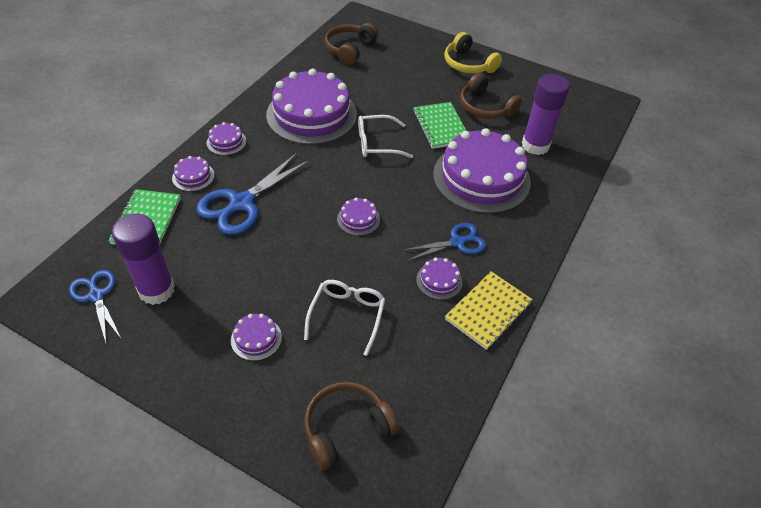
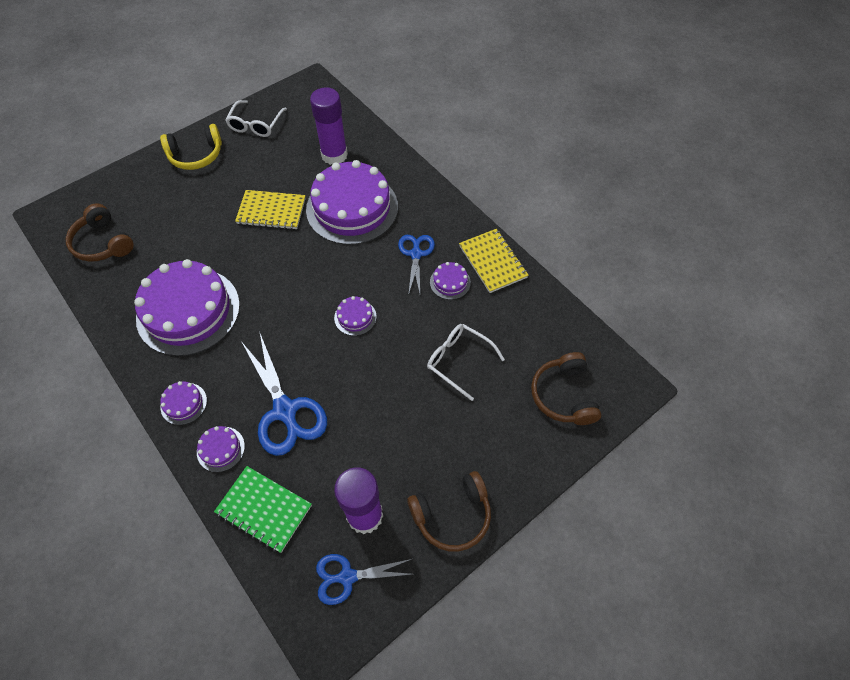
camera: 65 degrees left, 10 degrees up
(256, 338) = (455, 439): purple cake -> none
(377, 143) = (265, 269): white glasses -> white glasses (256, 124)
(441, 127) = (271, 211): green notebook -> yellow notebook
(485, 107) = (266, 168): brown headphones -> brown headphones (452, 515)

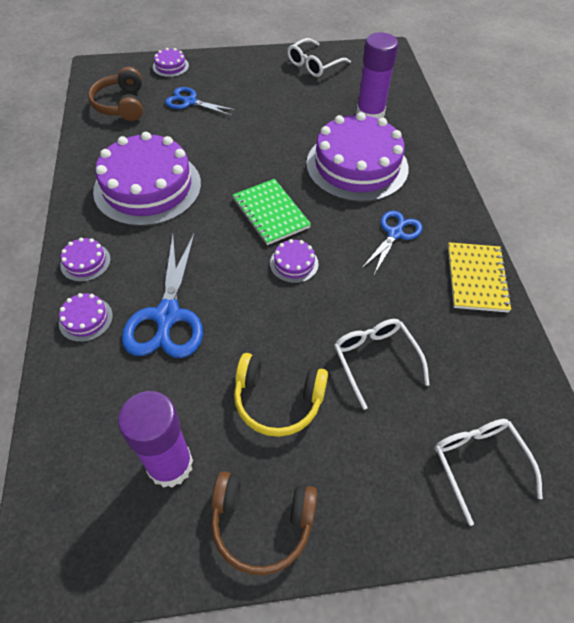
camera: 30 degrees right, 5 degrees down
(196, 155) = (245, 69): yellow headphones -> yellow headphones (278, 400)
(264, 509) = (81, 398): green notebook -> green notebook (270, 213)
(271, 211) = (279, 138): yellow notebook -> none
(347, 577) = (108, 520): blue scissors -> blue scissors (190, 102)
(450, 282) = (415, 277): purple cake -> purple cake (170, 66)
(563, 395) = (479, 464): brown headphones -> white glasses

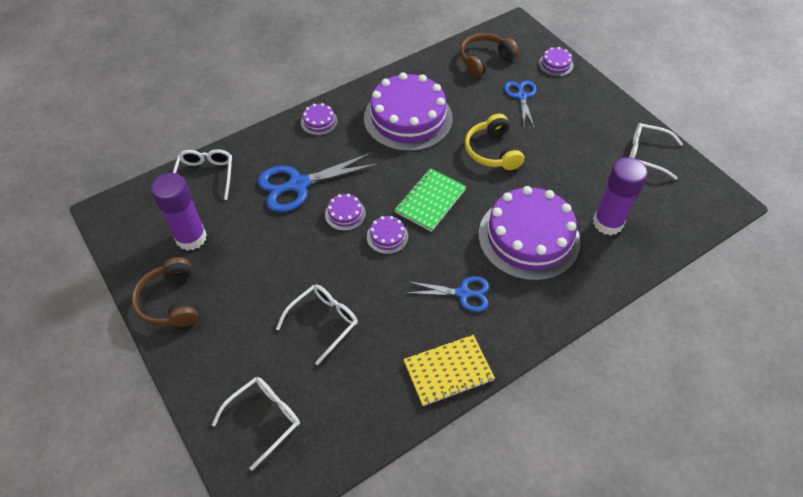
camera: 65 degrees right, 0 degrees up
(75, 414) = (205, 176): none -> white glasses
(86, 319) = (274, 146): purple cake -> purple cake (345, 214)
(278, 400) = (261, 275): yellow headphones -> yellow headphones (492, 151)

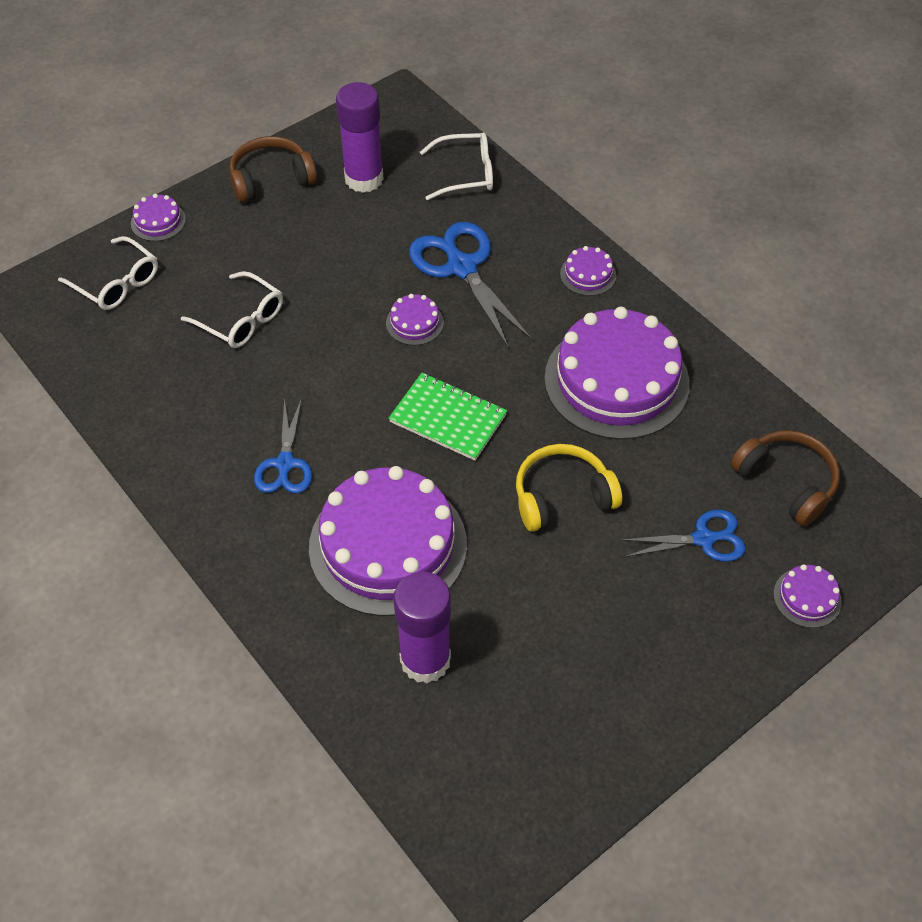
camera: 85 degrees right, 0 degrees up
(387, 236) = (378, 372): purple cake -> purple cake (158, 221)
(448, 371) = (166, 451): yellow notebook -> none
(647, 154) = (592, 740): white glasses -> none

